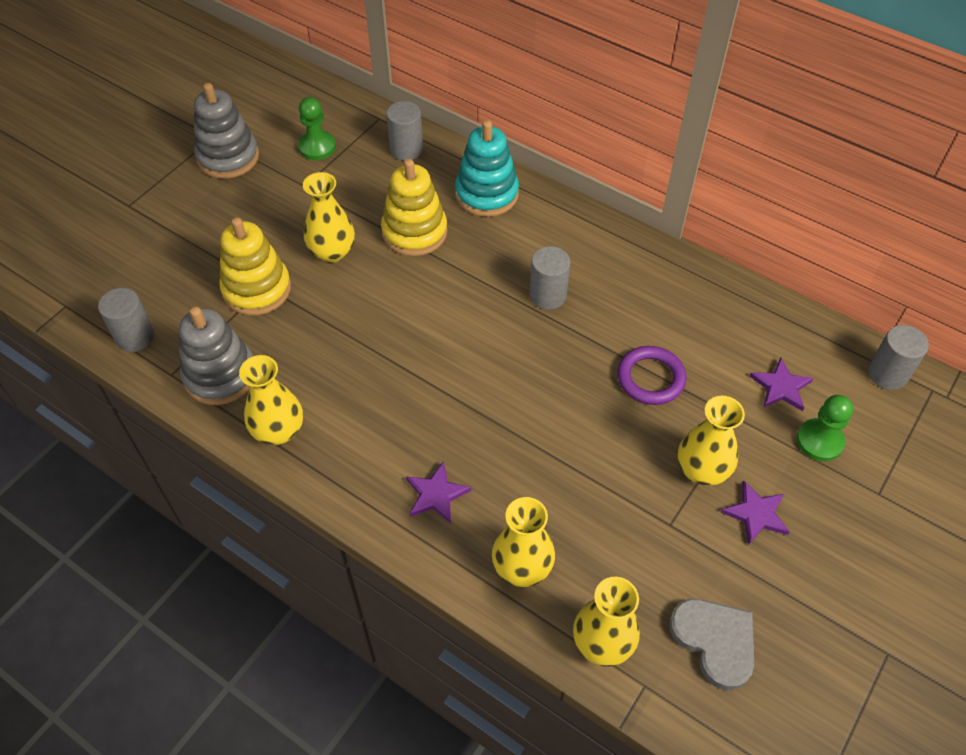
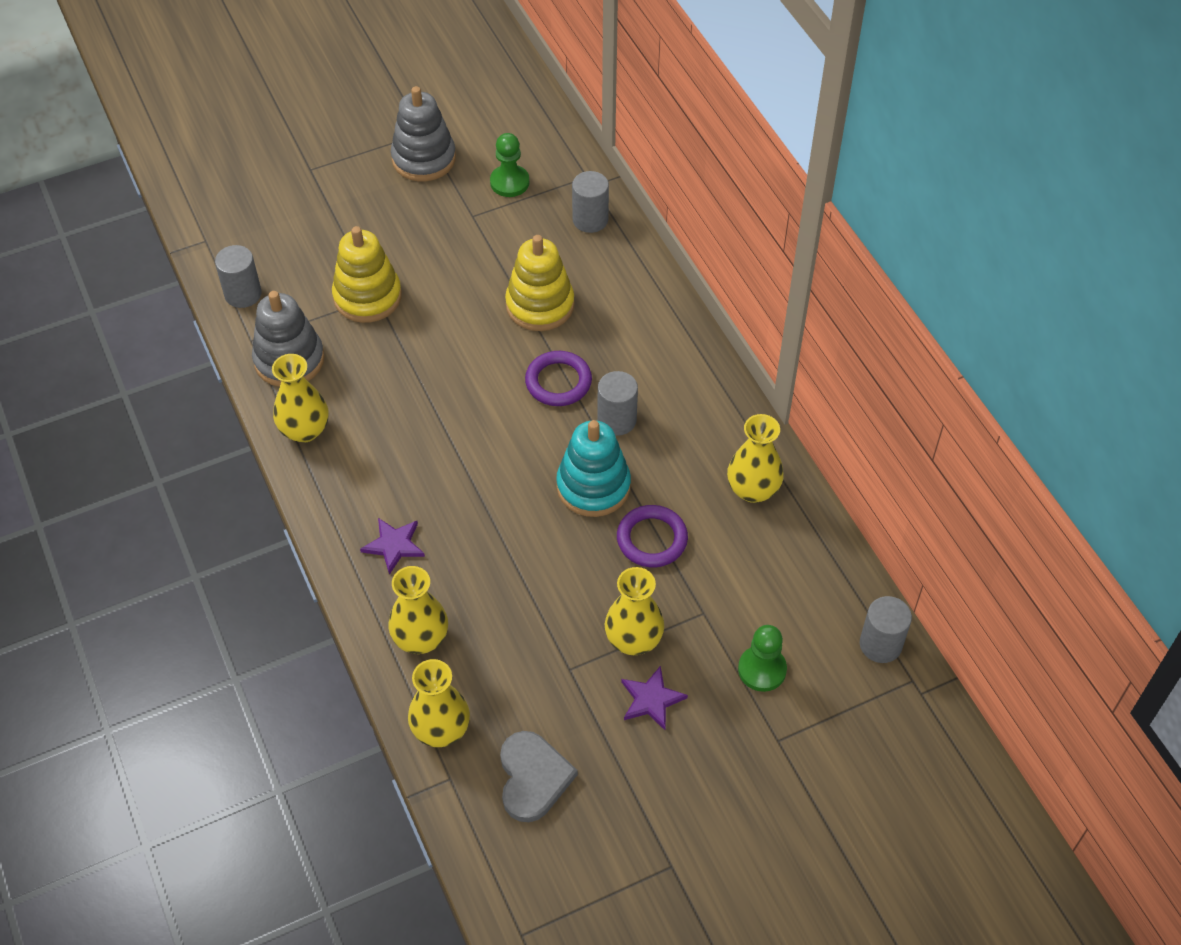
camera: 30 degrees right, 0 degrees up
(332, 252) = (454, 291): yellow vase -> yellow vase (753, 489)
(476, 286) = (558, 382): none -> purple ring
(486, 194) = (633, 297): turquoise stacking toy -> turquoise stacking toy (593, 486)
(781, 387) = (766, 606): purple star -> none

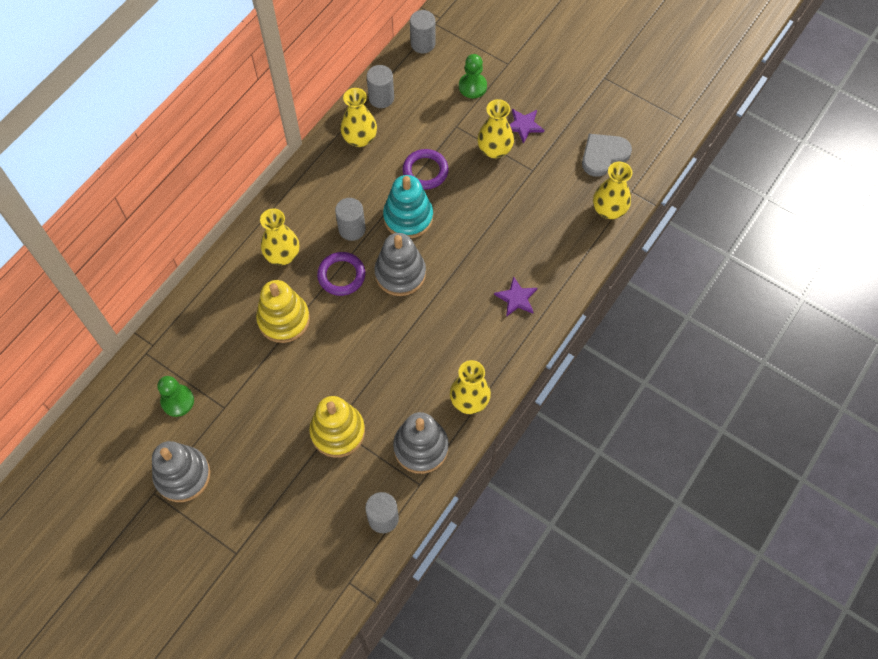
camera: 120 degrees left, 10 degrees up
(420, 638) = (565, 250): yellow vase -> yellow vase (282, 255)
(518, 441) = (400, 273): none -> grey stacking toy
(590, 220) = (188, 329): grey cylinder -> grey cylinder (381, 98)

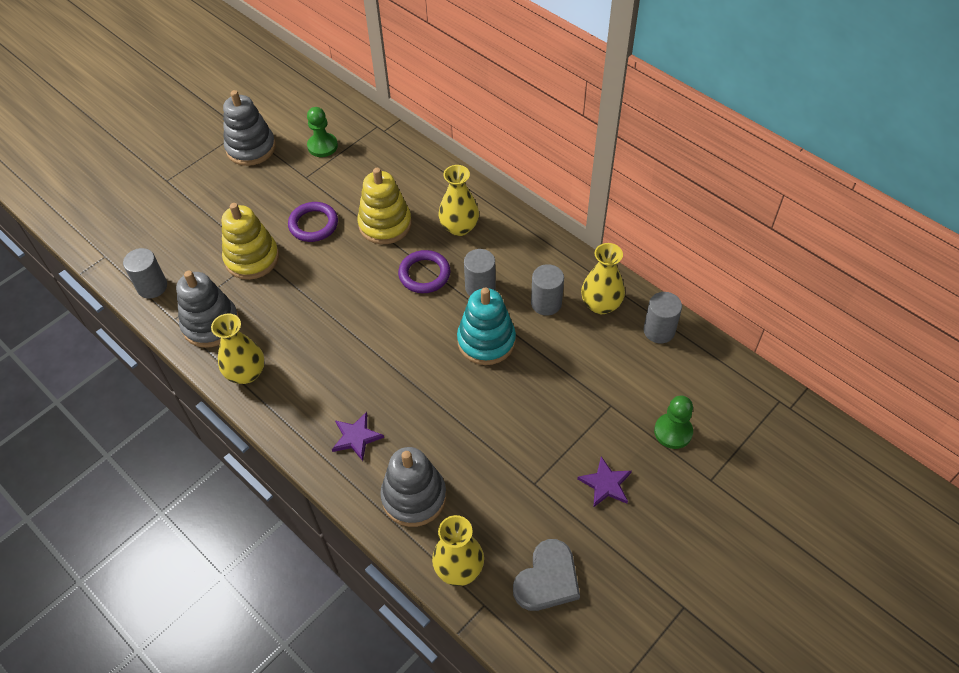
camera: 100 degrees right, 10 degrees down
(400, 273) = (415, 326): grey stacking toy -> grey stacking toy (414, 497)
(423, 43) = (744, 383): grey cylinder -> grey cylinder (546, 303)
(425, 171) = (547, 365): purple ring -> purple ring (313, 224)
(494, 150) = (570, 443): yellow vase -> none
(603, 155) = (547, 579): grey heart -> grey heart turned 60 degrees clockwise

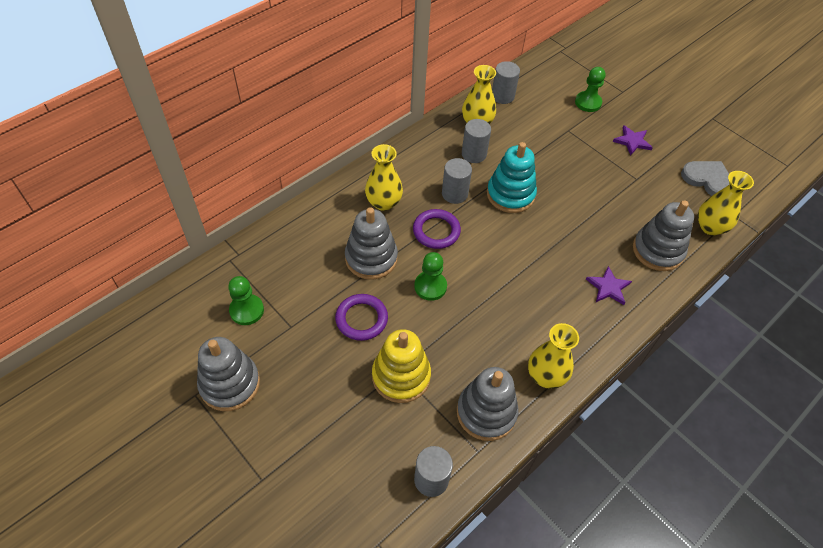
camera: 90 degrees left, 0 degrees up
(352, 274) = (430, 286): none -> green pawn
(385, 224) = (371, 258): yellow stacking toy -> grey stacking toy

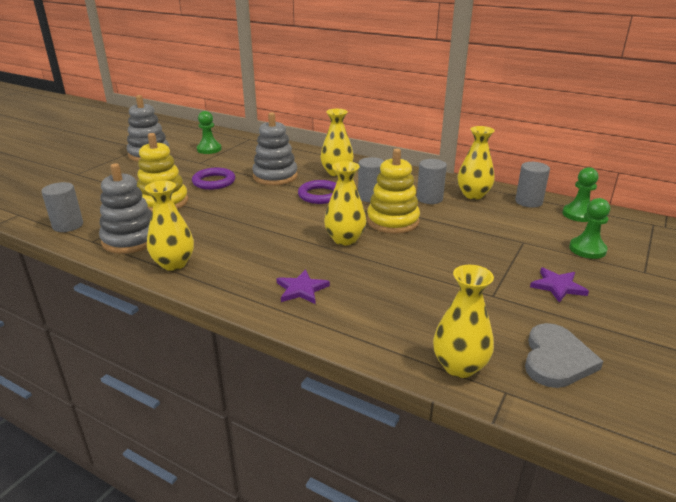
camera: 75 degrees right, 25 degrees down
(430, 286) = (257, 201): green pawn -> green pawn (578, 214)
(510, 194) = (392, 221): turquoise stacking toy -> yellow stacking toy
(534, 237) = (345, 239): none -> yellow vase
(657, 250) = (381, 321): grey stacking toy -> none

